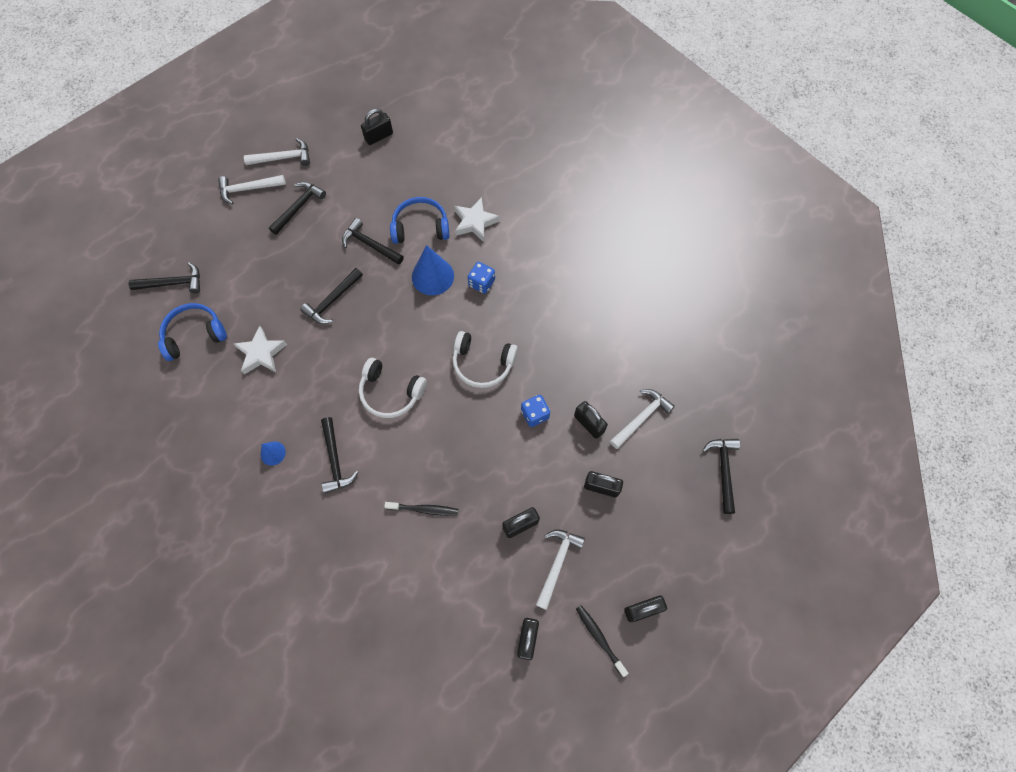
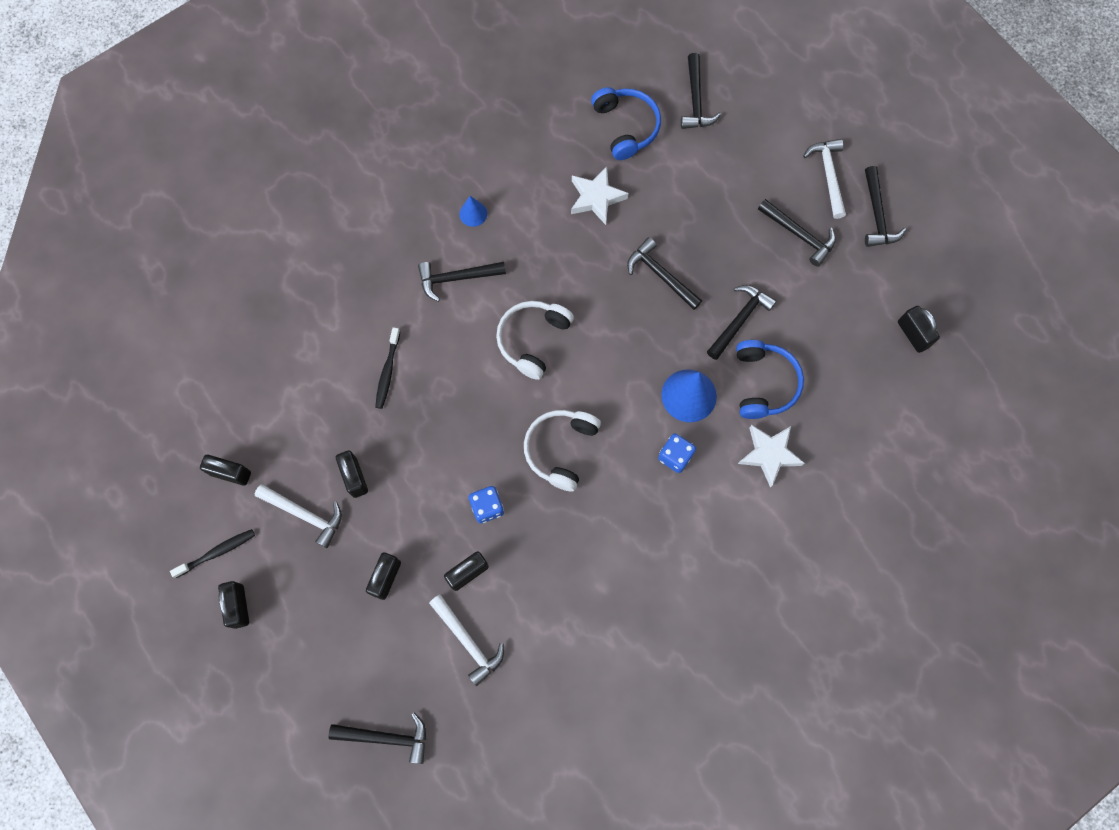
camera: 95 degrees right, 5 degrees up
(283, 158) = (877, 215): white hammer -> black hammer

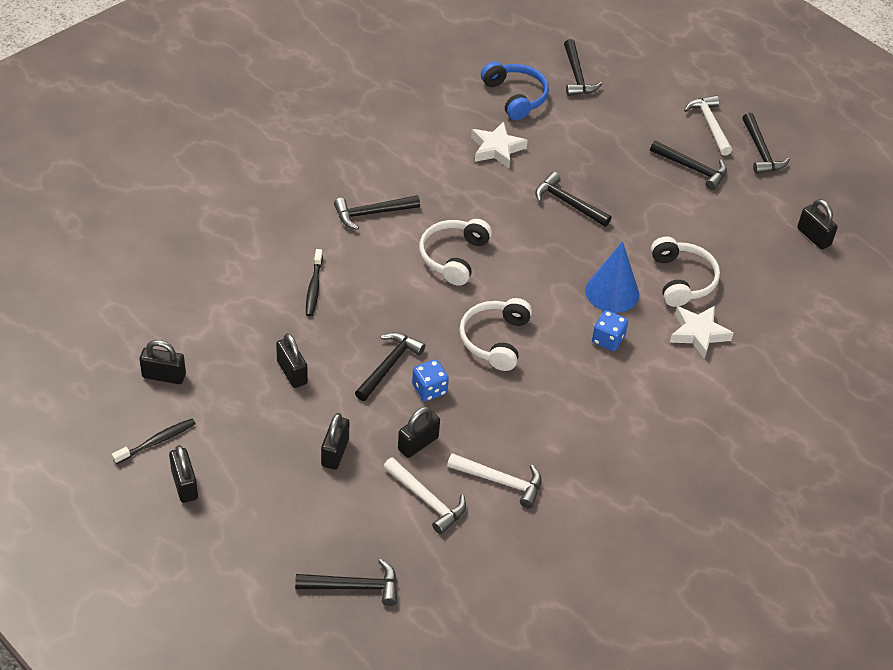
camera: 10 degrees left, 25 degrees down
(305, 514) = (244, 405): white hammer -> white hammer (500, 481)
(473, 213) = (380, 164): blue cone -> none
(739, 320) = (649, 233): black hammer -> black hammer (388, 366)
(764, 383) = (682, 279): blue headphones -> white headphones

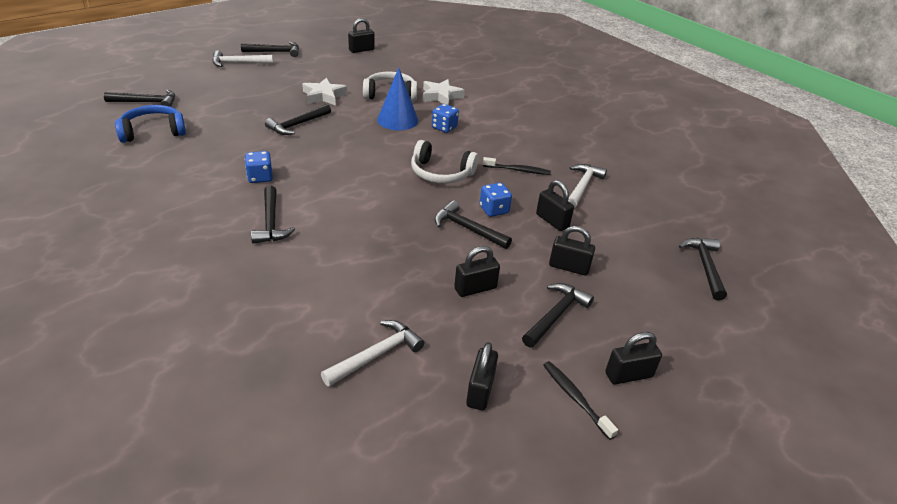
camera: 85 degrees left, 10 degrees down
(314, 287) = (363, 267): black toothbrush -> black toothbrush (517, 170)
(426, 500) = (608, 222): white hammer -> white hammer (376, 355)
(448, 192) = (260, 177): none -> blue dice
(453, 257) = (342, 183): white headphones -> none
(496, 149) = (216, 148): white star -> white star (324, 96)
(692, 168) = (281, 75): black hammer -> black hammer (555, 315)

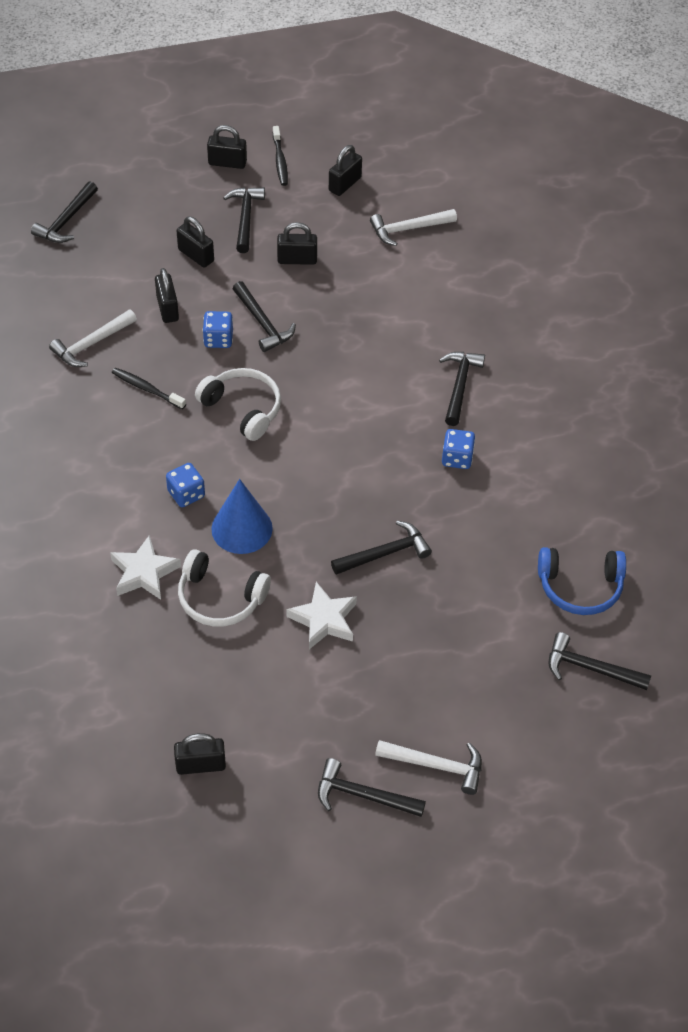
camera: 155 degrees left, 15 degrees up
(555, 315) = (245, 218): black hammer -> black hammer turned 120 degrees clockwise

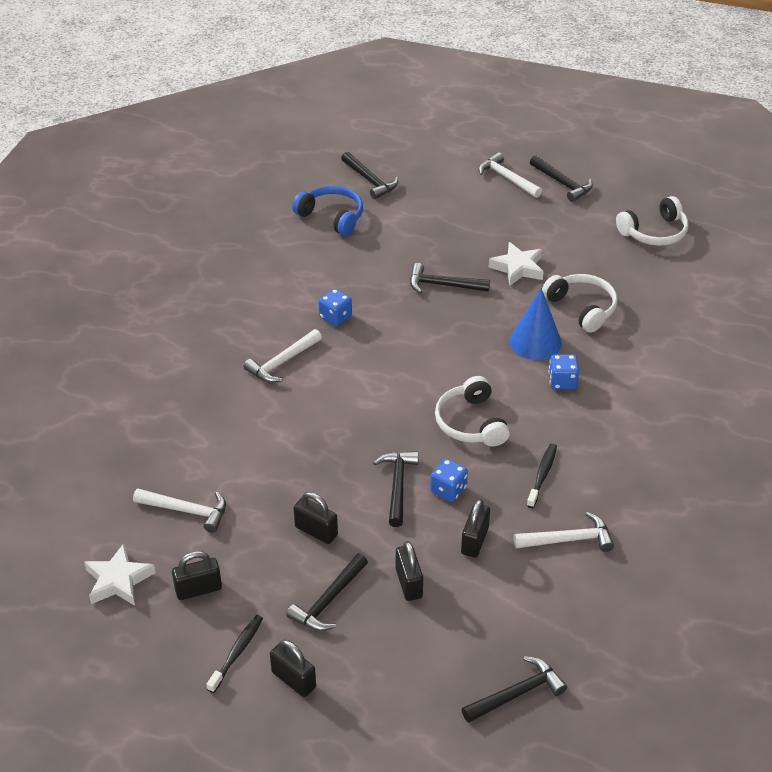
camera: 145 degrees left, 10 degrees down
(144, 572) = (629, 345): white star -> white star (118, 580)
(147, 389) = (542, 475): black toothbrush -> black toothbrush turned 135 degrees counterclockwise
(200, 765) = (654, 232): black padlock -> white headphones
(459, 386) = (282, 362): black hammer -> white hammer

